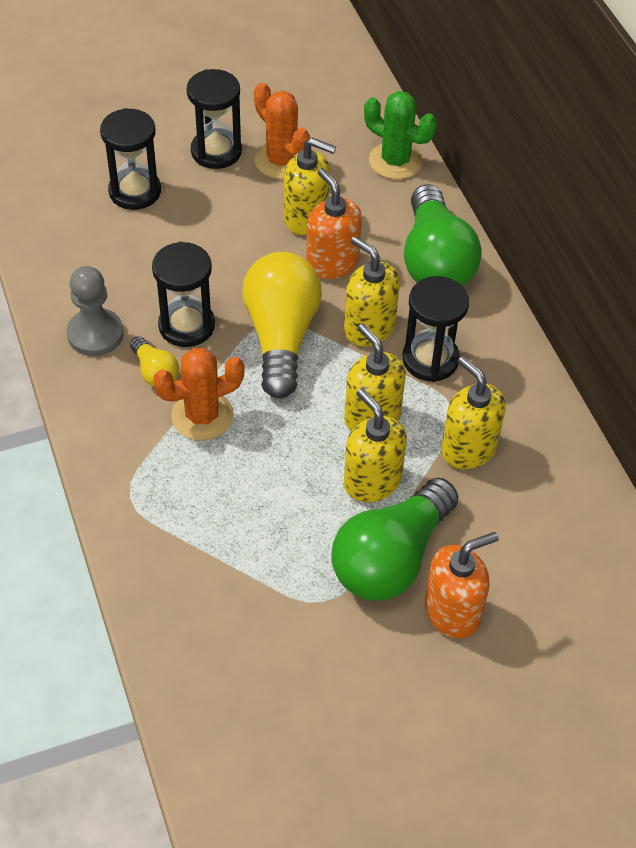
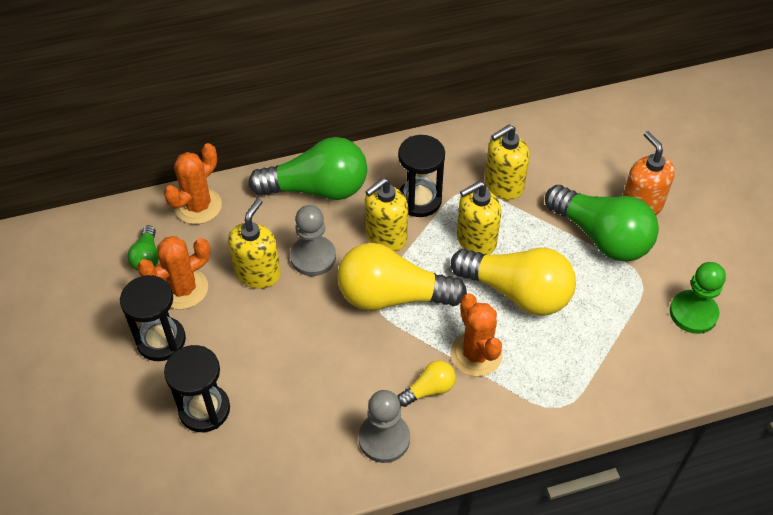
camera: 85 degrees left, 0 degrees up
(186, 326) = (377, 365): black hourglass -> none
(269, 659) = (693, 313): none -> green pawn
(293, 459) = (517, 292): none -> yellow light bulb
(321, 129) = (147, 257): none -> green light bulb
(332, 263) = (313, 257): orange soap dispenser -> grey pawn
(372, 481) = (535, 244): yellow soap dispenser -> none
(395, 161) = (198, 206): green cactus -> orange cactus

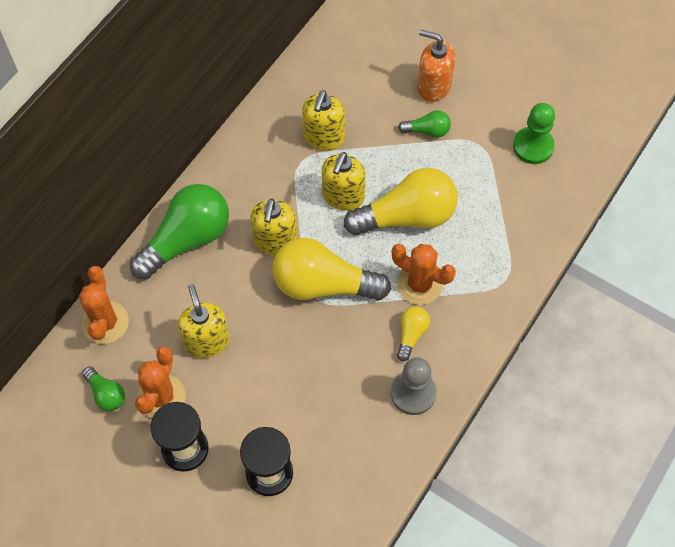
camera: 40 degrees left, 10 degrees up
(313, 257) = (237, 297): grey pawn -> none
(392, 296) = (323, 284): yellow light bulb -> yellow light bulb turned 45 degrees clockwise
(419, 200) = (273, 193): black hourglass -> none
(601, 237) = (427, 131): green light bulb -> green light bulb, size x0.47

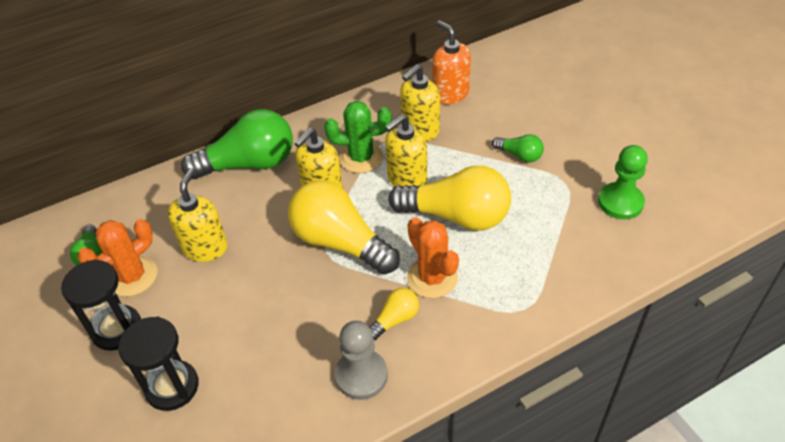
camera: 30 degrees right, 15 degrees down
(105, 322) = (136, 200): orange cactus -> none
(288, 190) = (361, 158): none -> green cactus
(433, 86) = (546, 124): orange soap dispenser -> orange soap dispenser (450, 94)

